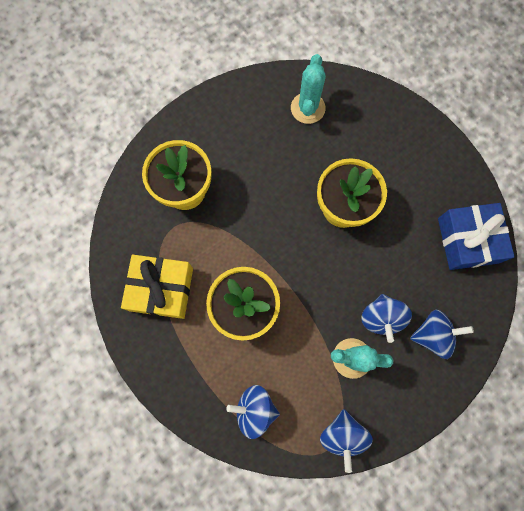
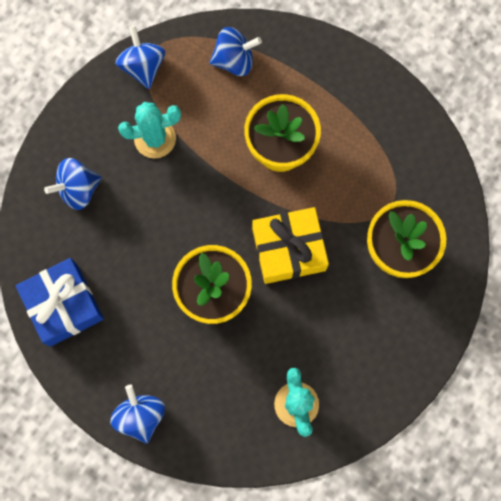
camera: 160 degrees right, 0 degrees up
(161, 289) = (374, 138): yellow gift -> yellow gift (288, 249)
(381, 318) = (137, 188): blue spinning top -> blue spinning top (140, 416)

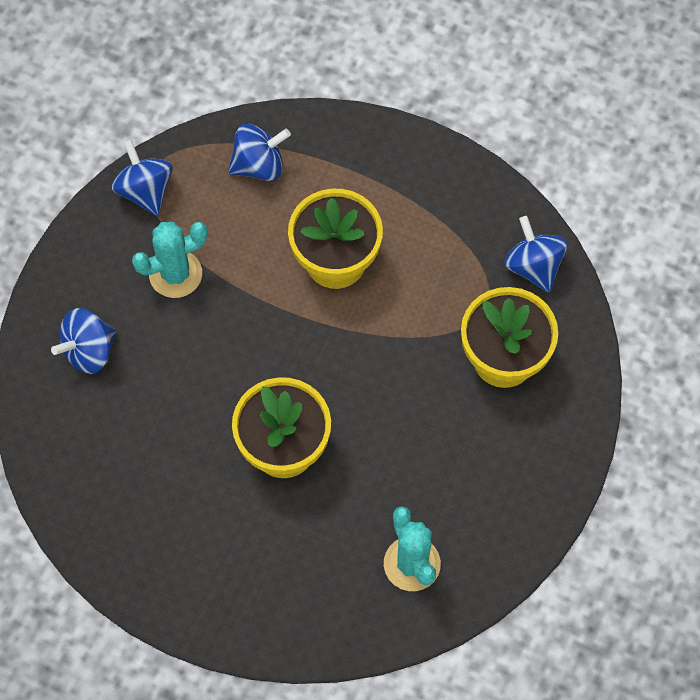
camera: 10 degrees left, 10 degrees down
(63, 305) = (95, 494): blue gift -> none
(140, 416) = (217, 612): blue spinning top -> blue spinning top (533, 266)
(288, 249) = (368, 379): yellow gift -> none

